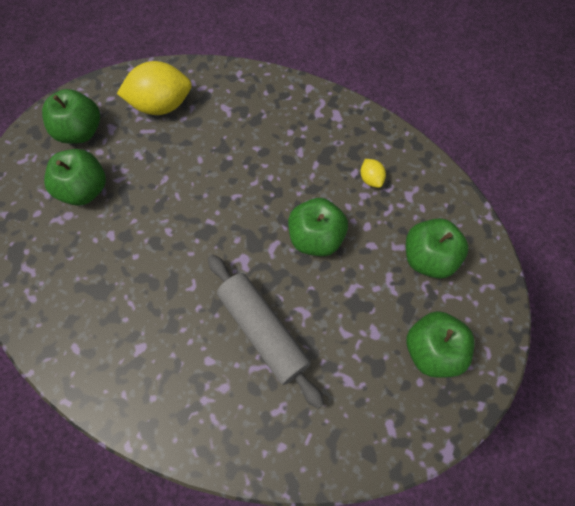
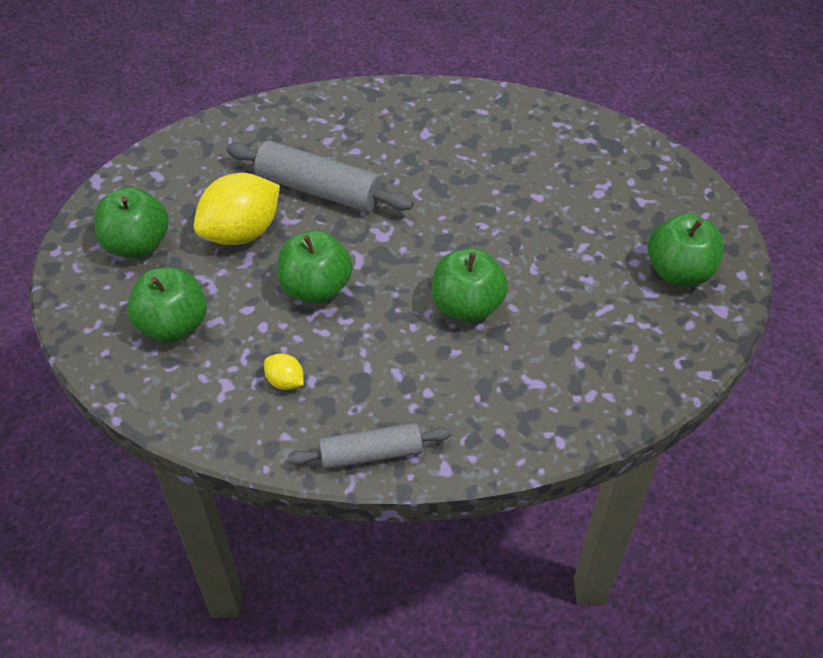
camera: 150 degrees right, 15 degrees down
(84, 189) = (607, 220): green apple -> green apple (467, 306)
(161, 105) = (619, 346): yellow lemon -> yellow lemon (241, 232)
(344, 113) = (371, 454): none -> grey rolling pin

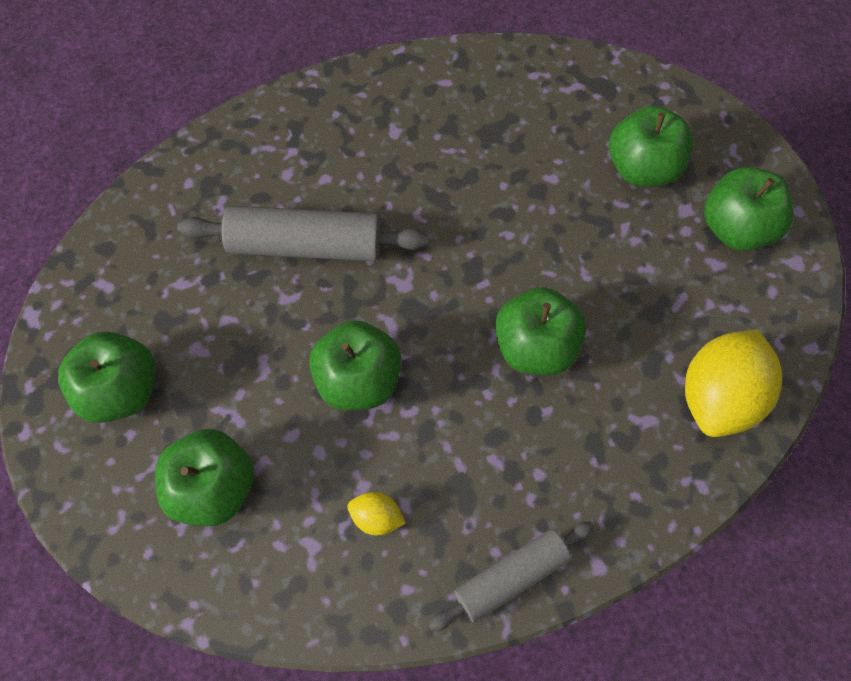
camera: 20 degrees left, 15 degrees up
(241, 232) = (240, 333): yellow lemon -> yellow lemon (718, 396)
(617, 209) = (642, 168): none -> green apple

